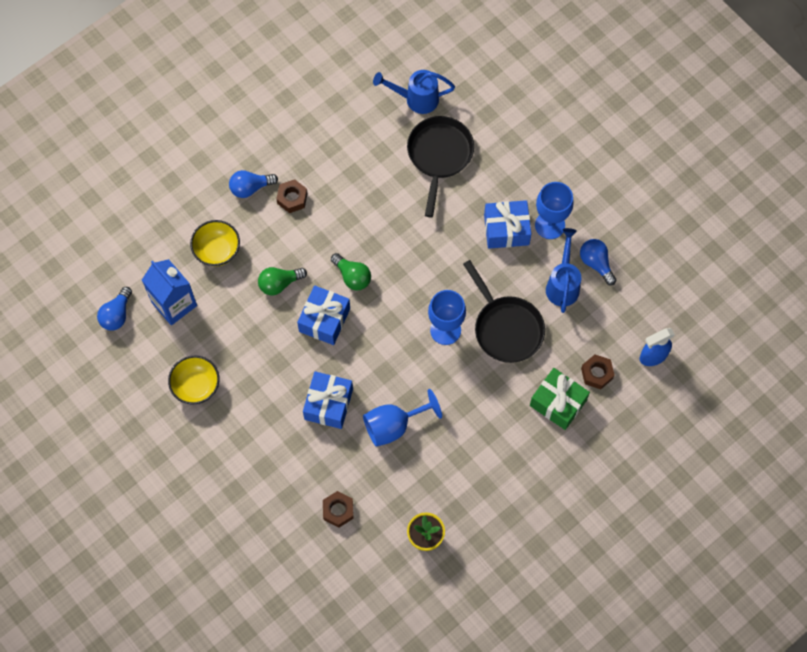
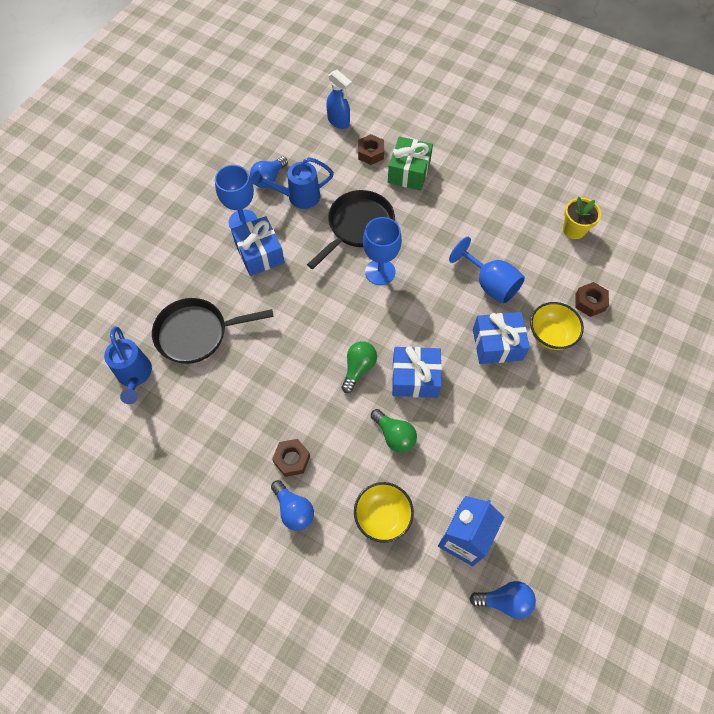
camera: 110 degrees left, 5 degrees down
(196, 386) = (541, 476): yellow bowl -> yellow bowl (550, 335)

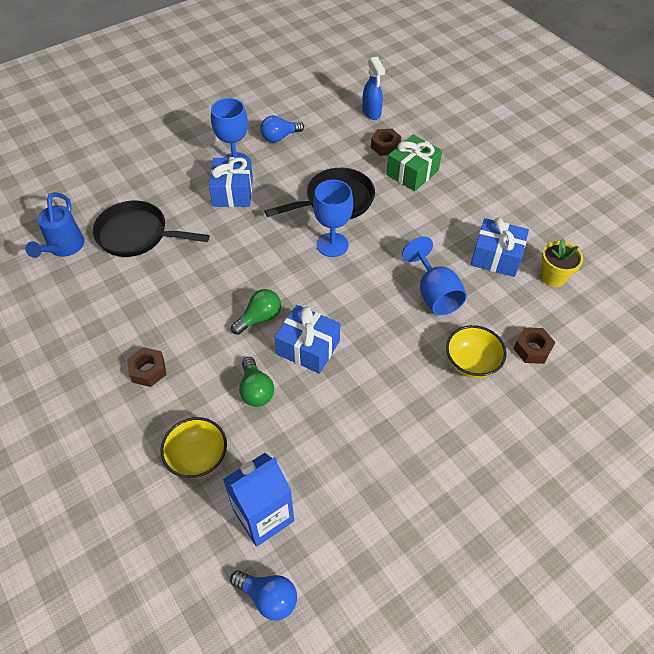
camera: 25 degrees right, 10 degrees down
(293, 510) = (121, 415): blue light bulb -> none
(298, 197) = (296, 159): blue watering can -> none
(497, 344) = (409, 350): blue gift -> blue gift (496, 257)

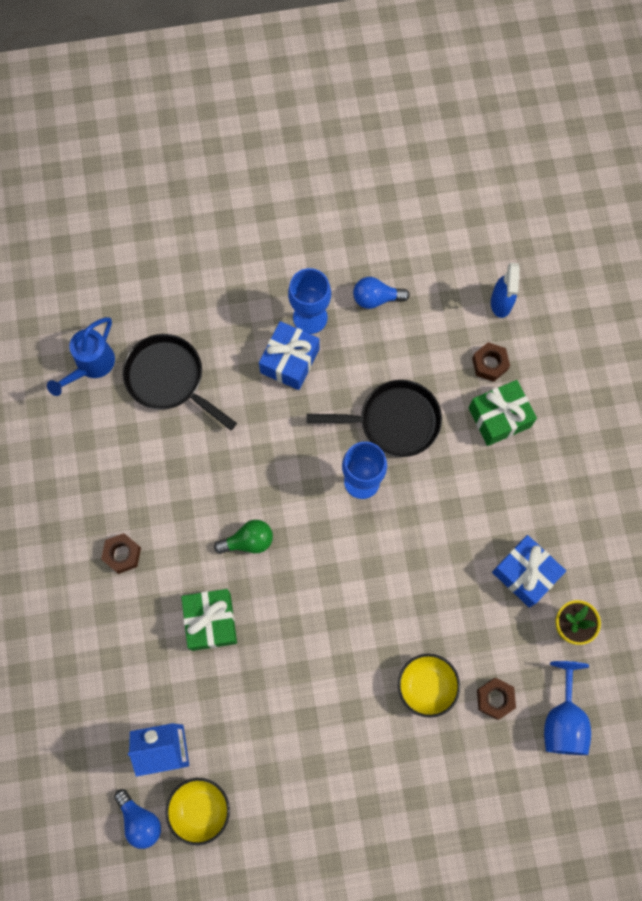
camera: 25 degrees right, 20 degrees up
(198, 458) = (132, 667): yellow bowl -> yellow bowl (200, 809)
(256, 390) = (211, 621): green light bulb -> green gift
(308, 347) = (279, 597): blue gift -> none
(434, 294) = (434, 591): blue goblet -> blue goblet (563, 720)

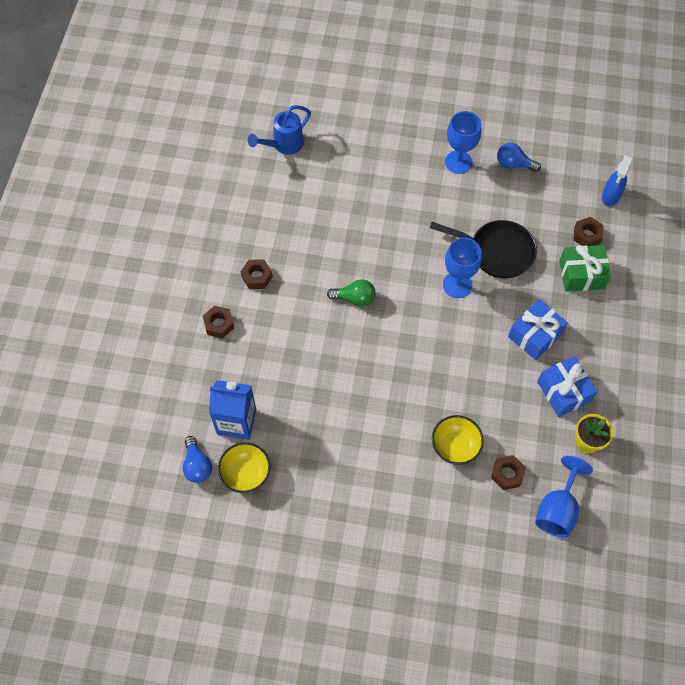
camera: 20 degrees right, 10 degrees down
(99, 633) = (219, 324): none -> brown nut
(169, 379) = (337, 171): black pan -> none
(211, 621) = (305, 344): green gift -> none
(290, 361) = (432, 186): blue gift -> blue gift (535, 335)

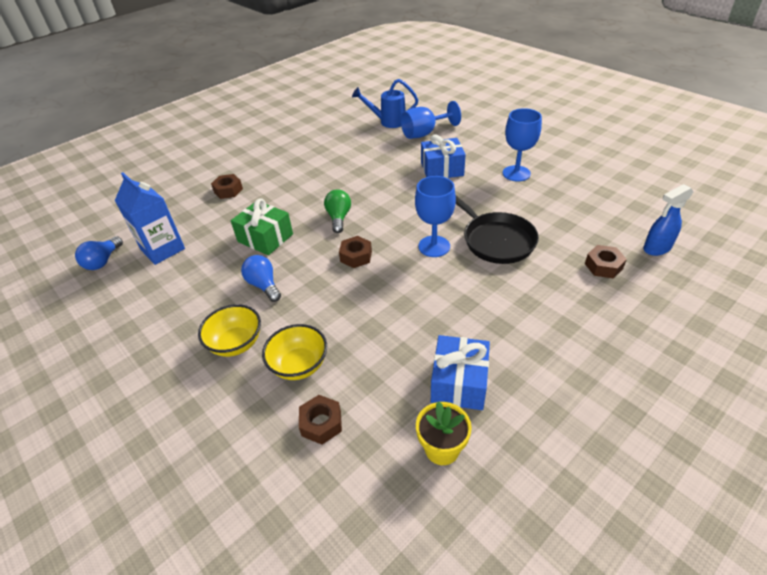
camera: 40 degrees right, 20 degrees down
(246, 474) = (123, 285): yellow bowl -> yellow bowl (236, 343)
(257, 277) = (286, 177): brown nut -> brown nut (356, 256)
(355, 298) = (339, 218): green light bulb -> green light bulb turned 135 degrees counterclockwise
(514, 164) = (568, 192): blue light bulb -> blue light bulb (264, 285)
(535, 335) = (473, 317): blue gift -> blue gift (442, 169)
(557, 509) = (338, 499): blue goblet -> blue goblet (424, 133)
(581, 274) = (570, 293): green gift -> green gift (265, 238)

